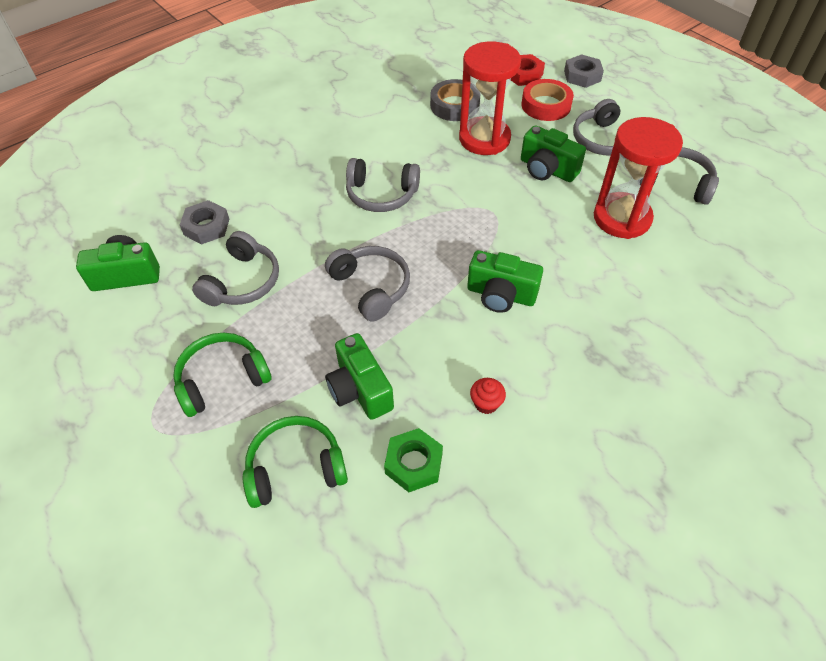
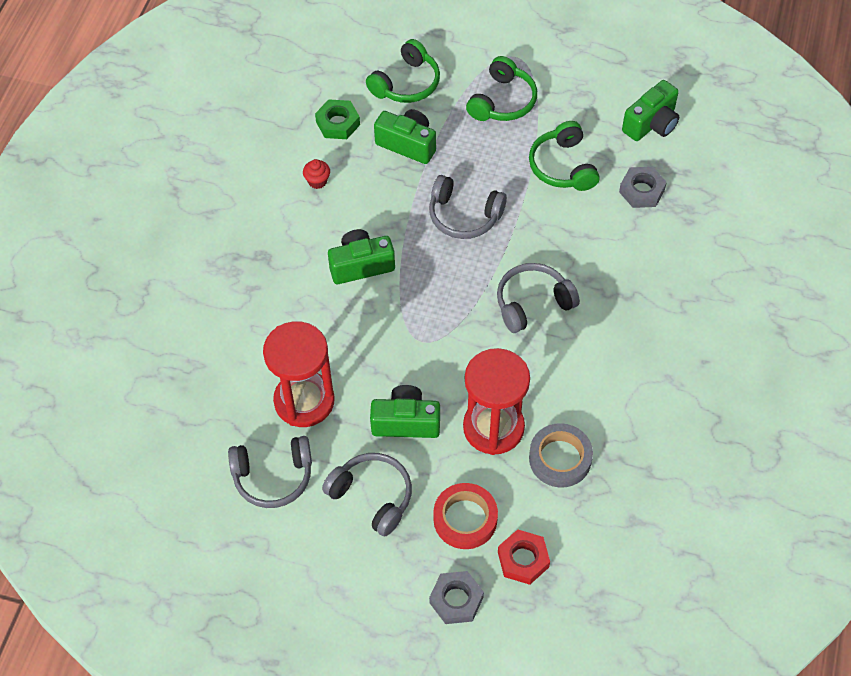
camera: 145 degrees right, 5 degrees up
(243, 282) = (562, 166): grey headphones -> green headphones

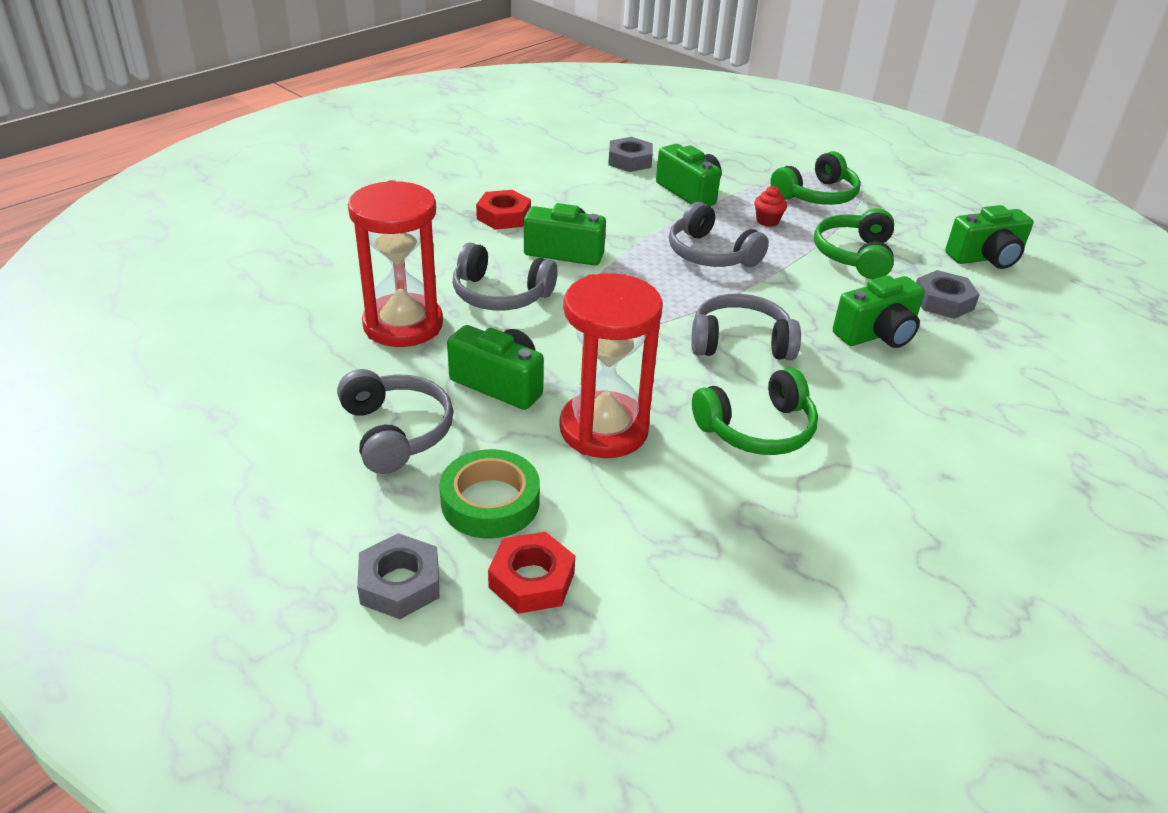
camera: 25 degrees right, 20 degrees down
(273, 477) = (303, 370): grey headphones -> grey headphones (500, 295)
(289, 246) = (503, 216): none -> red nut
(317, 181) = (574, 187): red cupcake -> red cupcake (767, 221)
(338, 123) = (630, 161): green nut -> grey nut
(406, 83) = (721, 158): green headphones -> green headphones (757, 429)
(465, 519) = (490, 502): red tape -> green tape
(560, 459) = (669, 493): grey tape -> none
(614, 249) = (877, 334): none -> green camera

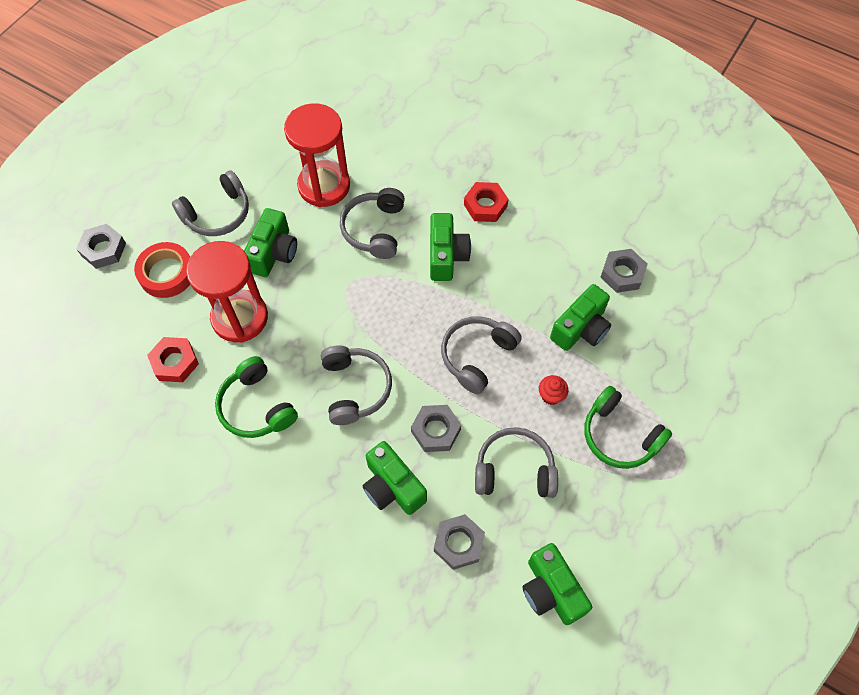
camera: 80 degrees right, 25 degrees up
(490, 502) = (167, 273): green tape -> red tape
(531, 580) = (111, 306): red nut -> red nut (175, 362)
(804, 294) = (435, 430): none -> grey nut
(854, 255) = (514, 470): green headphones -> grey headphones

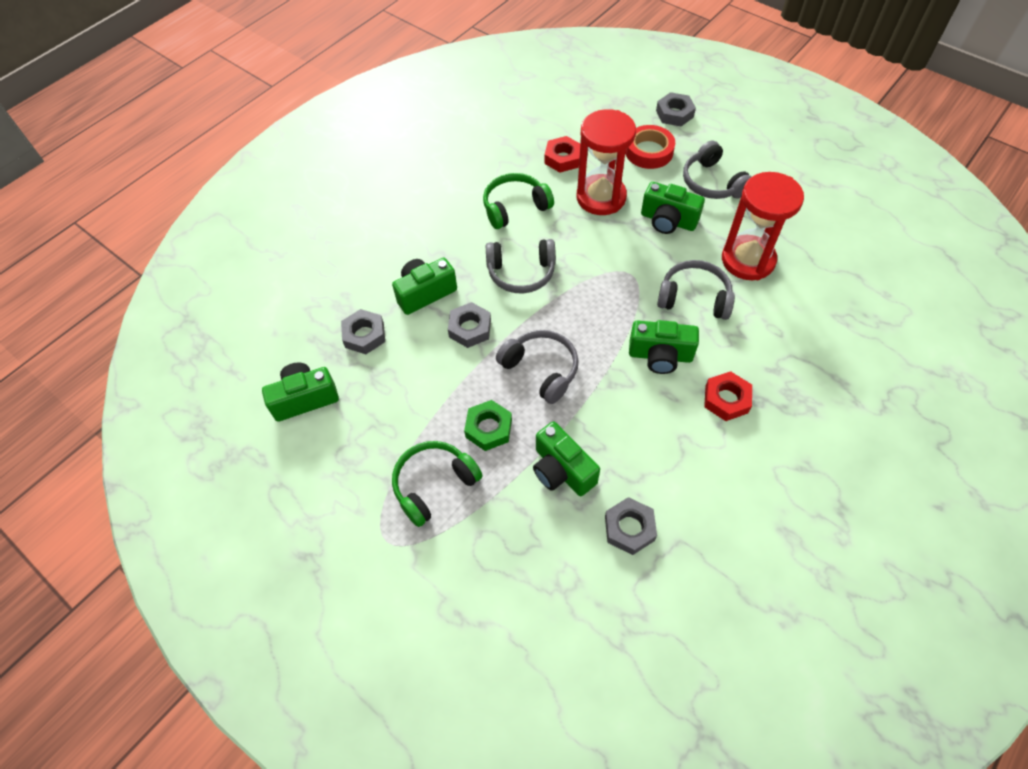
camera: 100 degrees right, 5 degrees down
(514, 470) = (419, 385): grey headphones -> none
(551, 395) = (488, 428): red cupcake -> green nut

